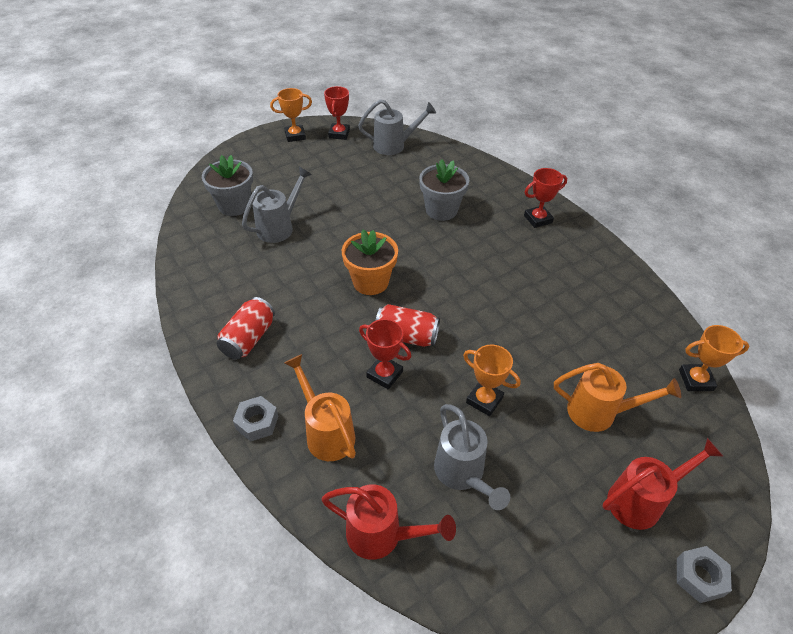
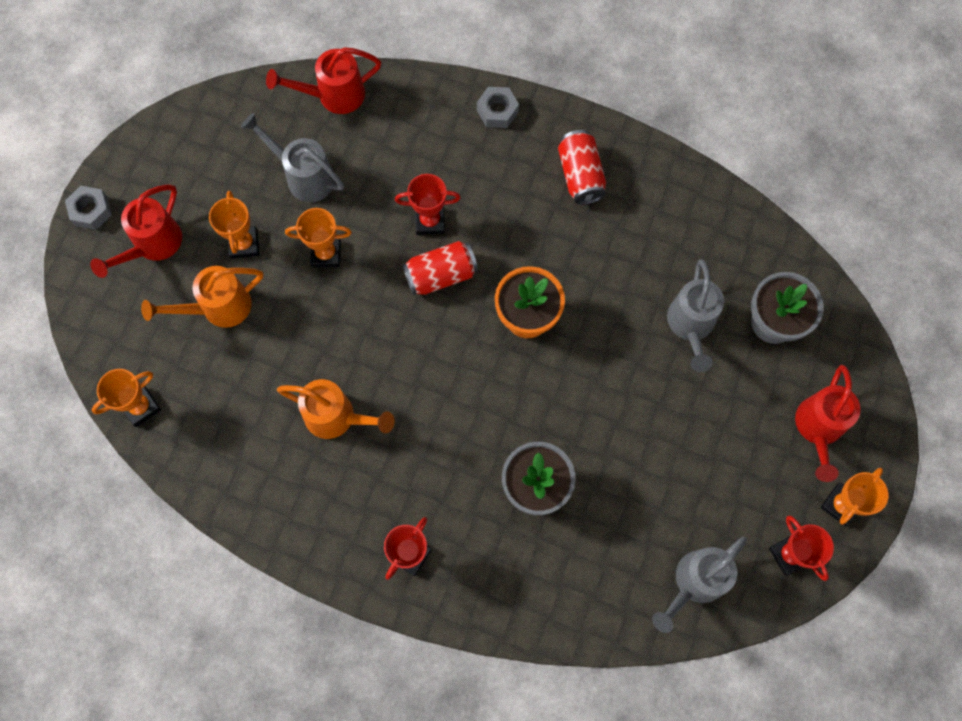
camera: 145 degrees right, 25 degrees up
(269, 161) = (818, 428): none -> red watering can
(327, 433) = (435, 139): orange watering can -> orange watering can (336, 417)
(551, 449) = (244, 244): none -> orange trophy

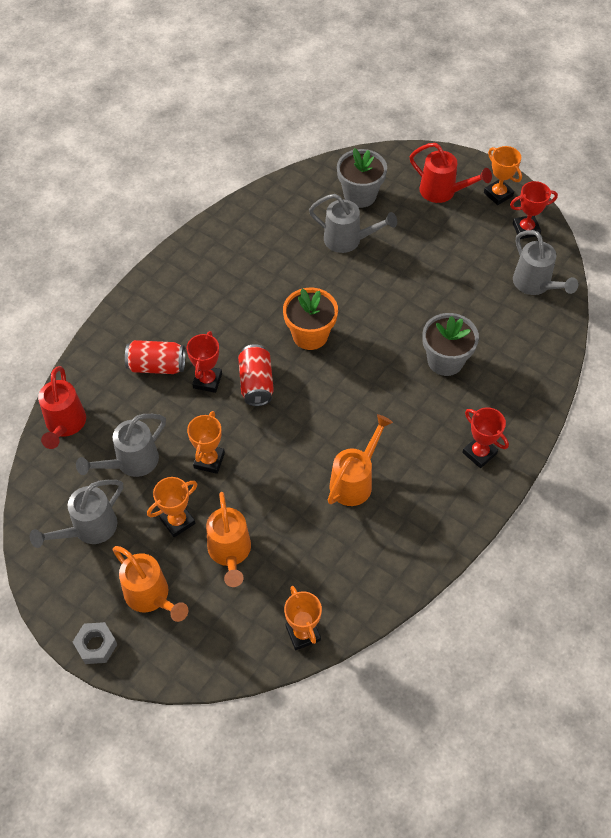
camera: 75 degrees left, 15 degrees down
(153, 245) = (151, 596): red watering can -> orange watering can
(216, 161) = (89, 529): none -> grey watering can
(244, 244) = (177, 521): orange trophy -> orange trophy turned 45 degrees counterclockwise
(497, 111) = (129, 315): grey nut -> none
(580, 175) = (206, 275): red can -> red can (157, 366)

